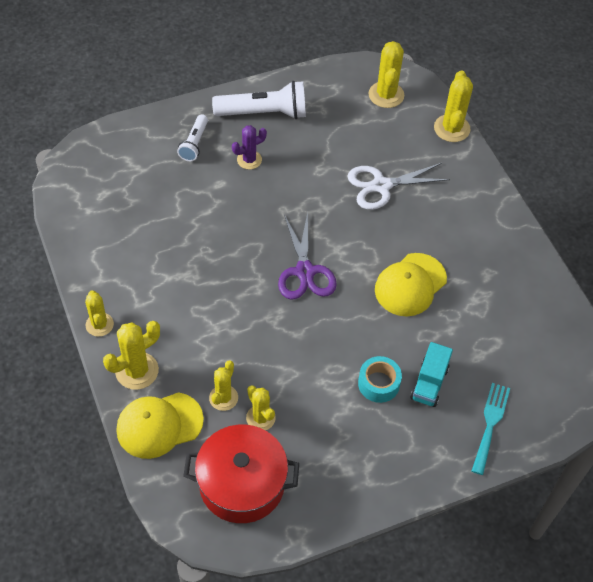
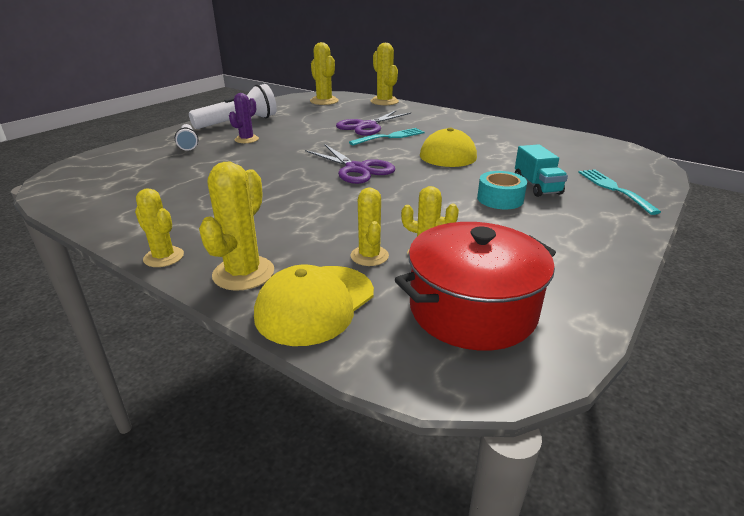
camera: 30 degrees left, 25 degrees down
(381, 186) = (367, 126): white scissors -> purple scissors
(385, 223) = (390, 137): none -> turquoise fork

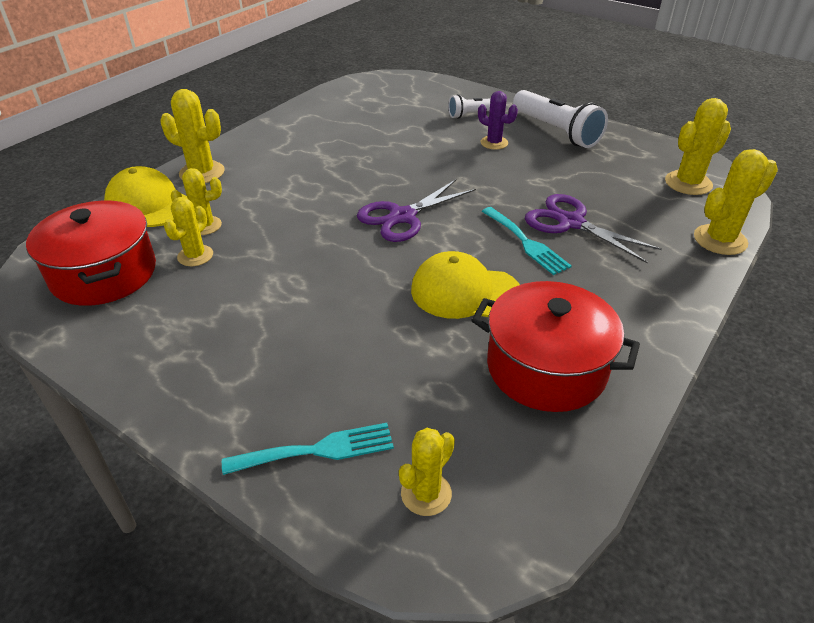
camera: 90 degrees right, 10 degrees up
(164, 257) = (237, 141): yellow cactus -> yellow cactus (426, 494)
(500, 199) = (302, 320): turquoise tape -> none
(507, 138) = (546, 367): none -> red pot
(537, 186) = (337, 362): turquoise truck -> none

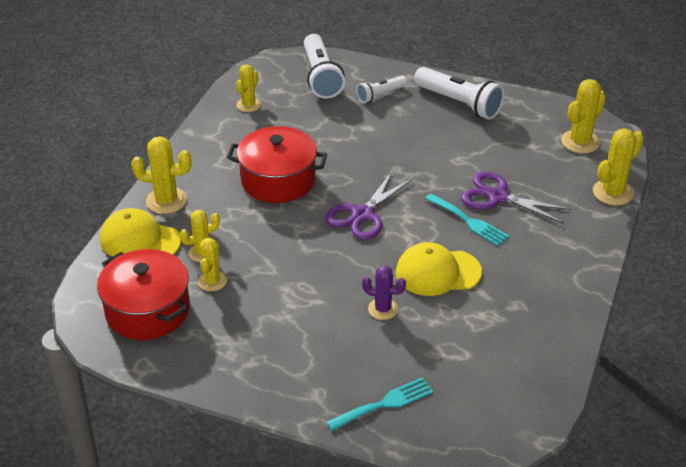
camera: 15 degrees left, 0 degrees up
(420, 93) = (321, 77): none -> white flashlight
(426, 494) = (465, 414): yellow cactus -> yellow cactus (248, 105)
(494, 143) = (409, 125): purple cactus -> purple cactus (383, 309)
(546, 367) = (513, 318): red pot -> red pot (278, 180)

